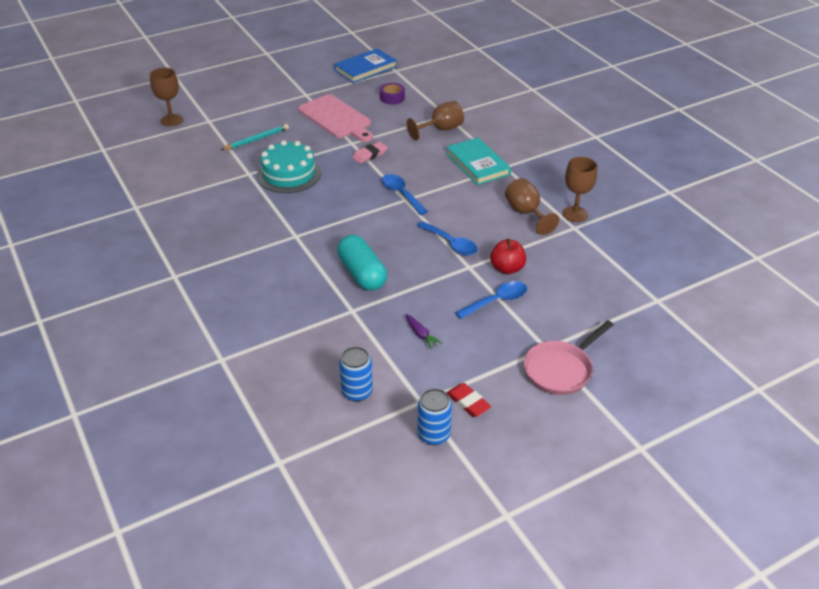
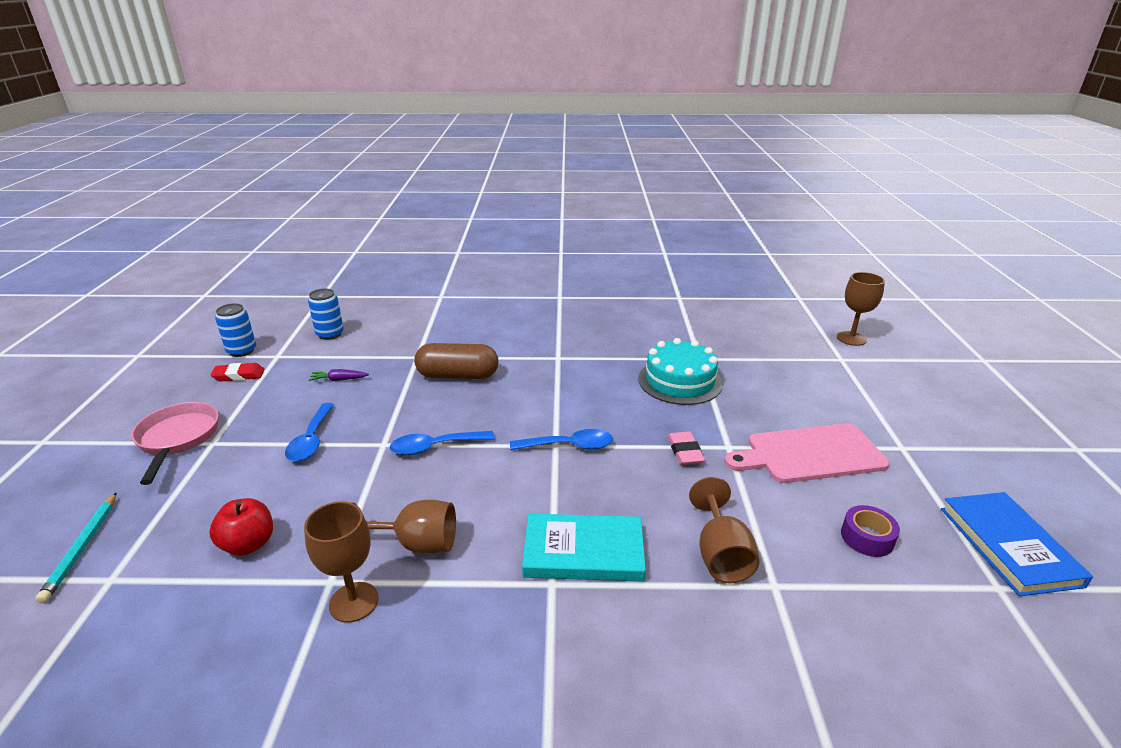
camera: 120 degrees right, 10 degrees down
(256, 139) = (777, 379): turquoise pencil -> turquoise pencil (82, 548)
(362, 274) = (457, 376): turquoise capsule -> brown capsule
(507, 268) = (343, 471): red apple -> red apple (248, 544)

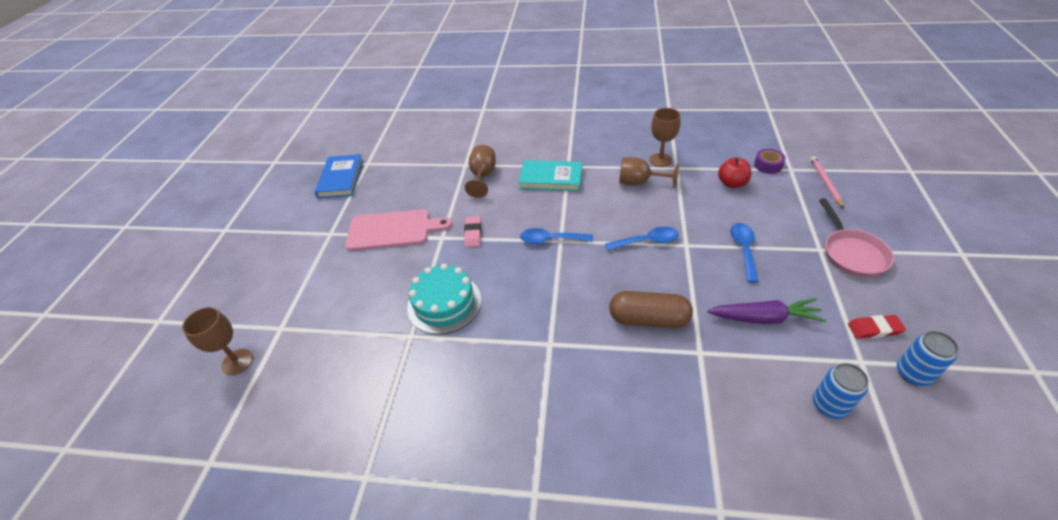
camera: 170 degrees left, 15 degrees up
(82, 548) = (825, 183): turquoise pencil -> pink pencil
(339, 380) = (764, 318): purple carrot -> purple carrot, size x1.97
(867, 537) = (405, 183): purple tape -> purple tape (768, 165)

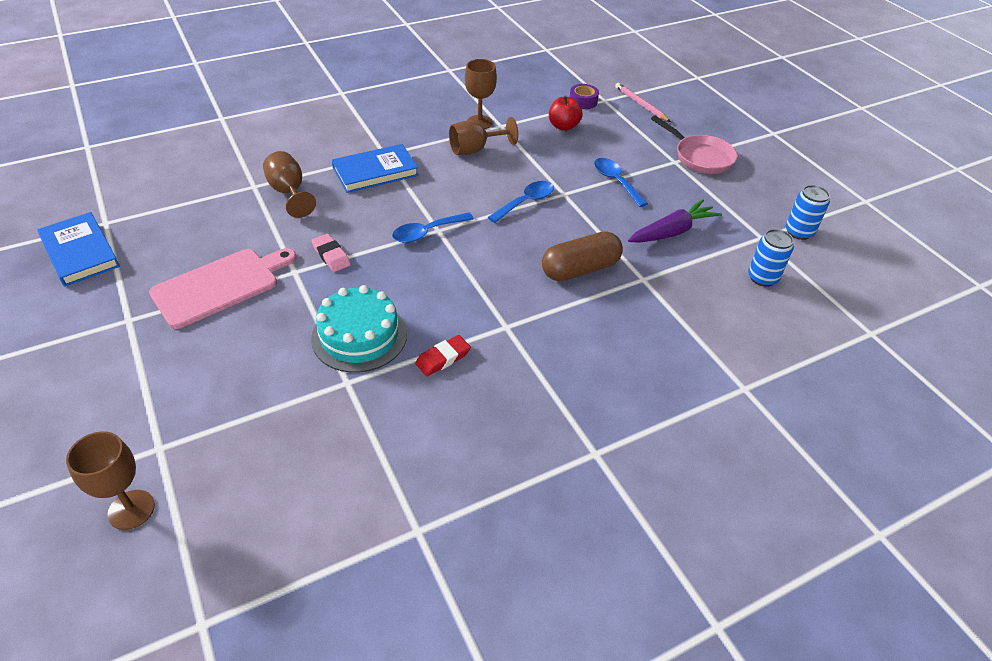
camera: 40 degrees left, 0 degrees up
(551, 178) = (375, 172): turquoise book -> blue book
(874, 329) = (754, 210): red eraser -> red eraser (443, 358)

